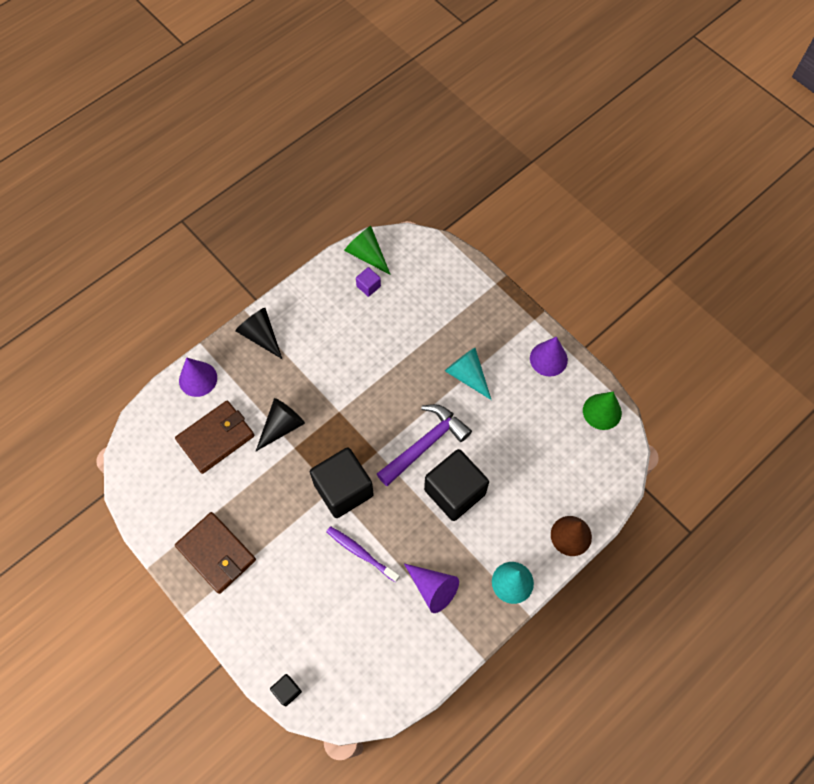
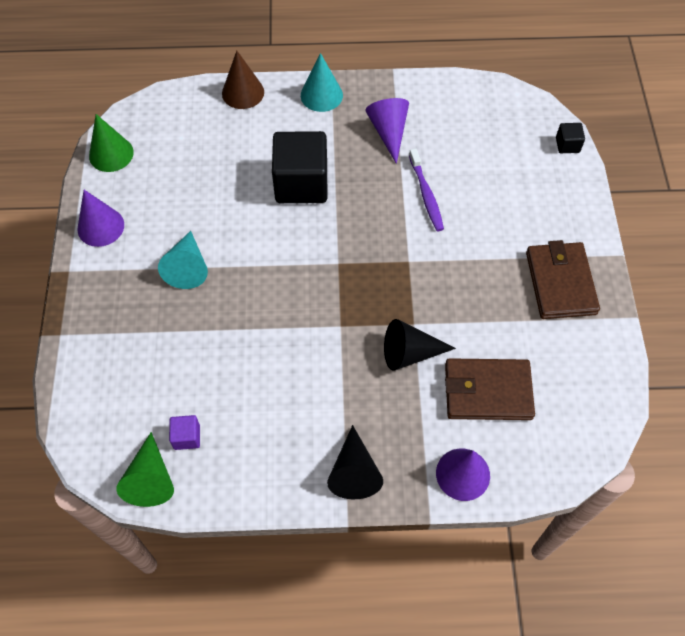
camera: 140 degrees left, 5 degrees down
(343, 489) = (398, 253): black cube -> none
(425, 444) = (288, 237): purple hammer -> none

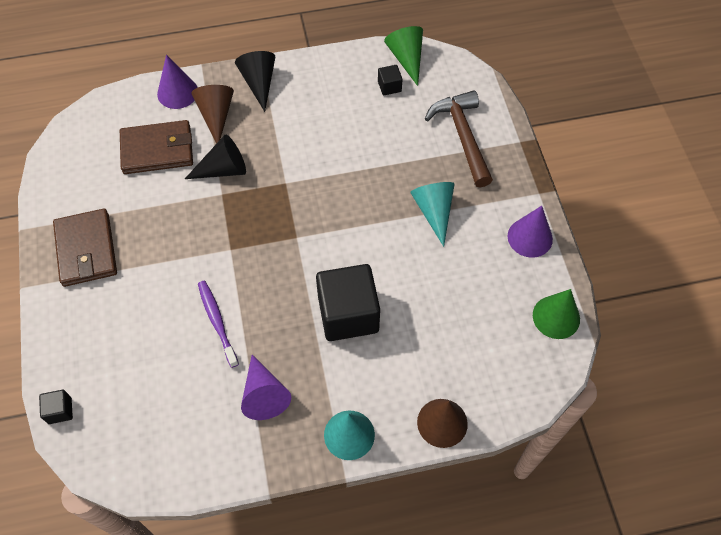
camera: 170 degrees right, 0 degrees up
(123, 351) = (462, 136): none -> brown hammer
(187, 437) = (389, 86): purple cube -> black cube
(414, 429) = (216, 116): none -> brown cone

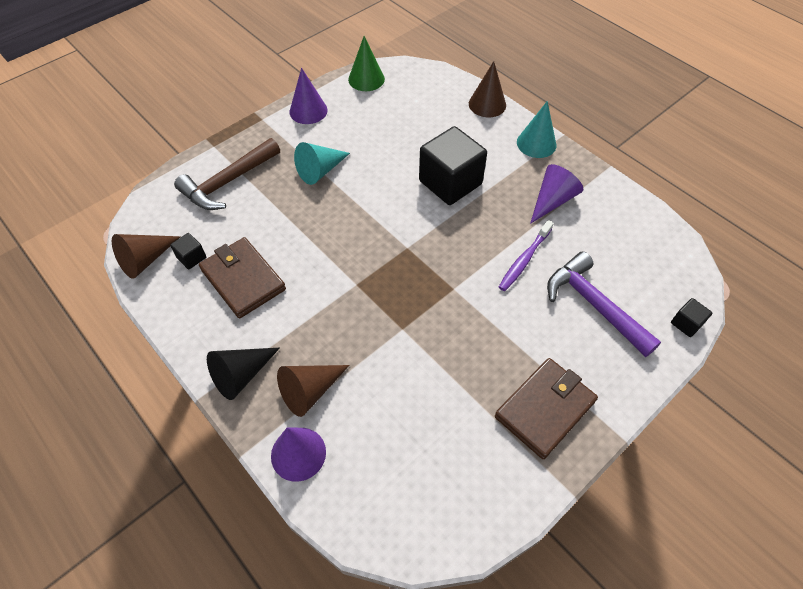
camera: 120 degrees left, 5 degrees down
(134, 347) = (594, 305): none -> purple hammer
(157, 150) = (389, 422): brown wallet -> brown wallet (243, 279)
(223, 169) = (374, 343): black cone -> none
(406, 58) = (145, 260): green cone -> brown cone

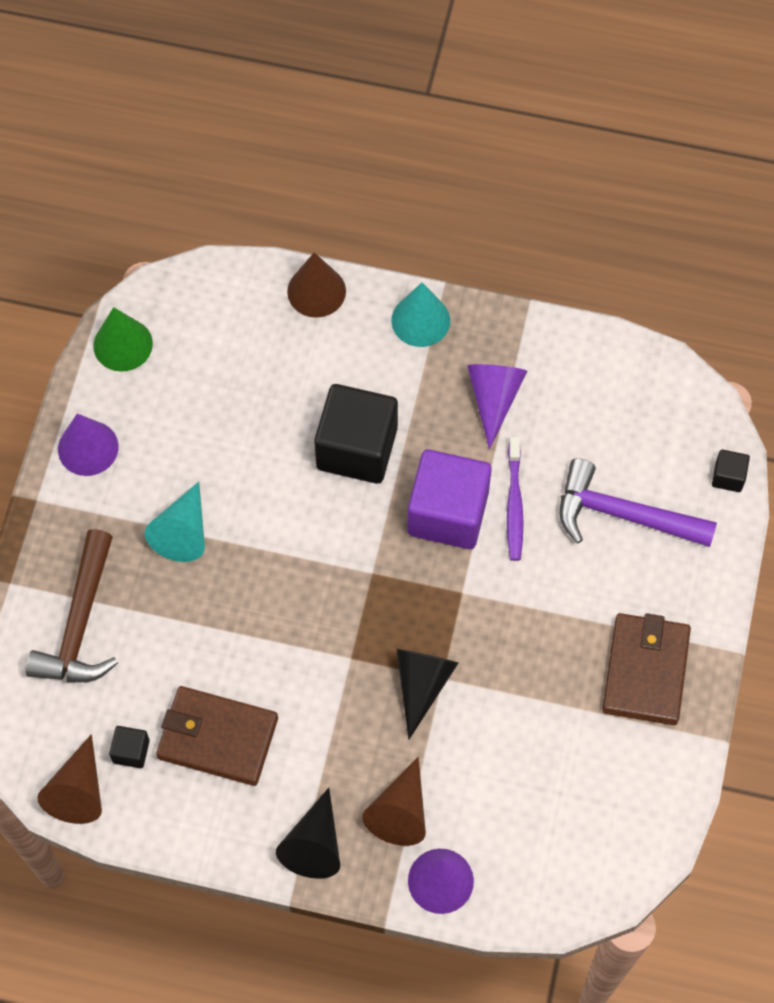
camera: 35 degrees left, 10 degrees up
(386, 325) = (422, 685): none -> black cone
(478, 242) = (448, 513): none -> purple cube

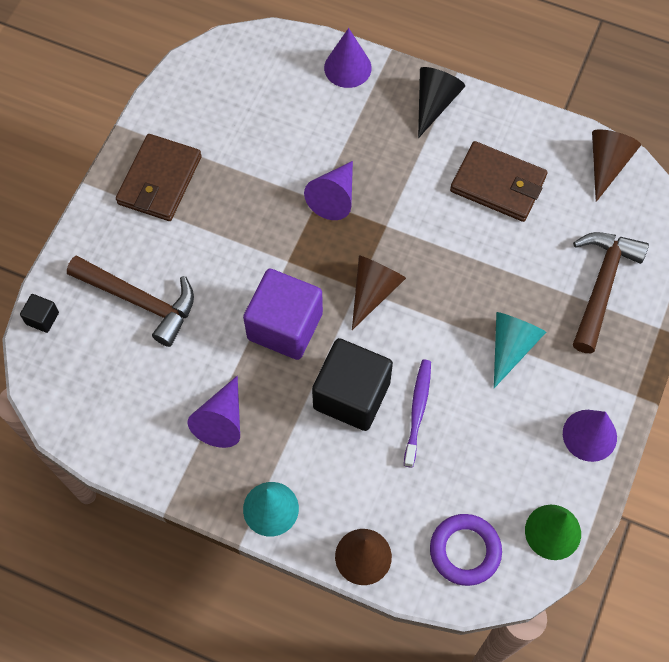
camera: 170 degrees left, 0 degrees up
(131, 751) = (565, 185): black cube -> none
(212, 312) = (465, 551): none -> purple ring
(400, 811) = (368, 114): brown cone -> brown cone (373, 291)
(422, 685) = (334, 197): black cone -> purple cone
(514, 504) = (227, 324): purple toothbrush -> purple toothbrush (417, 411)
(623, 515) = (140, 301): purple hammer -> brown hammer

